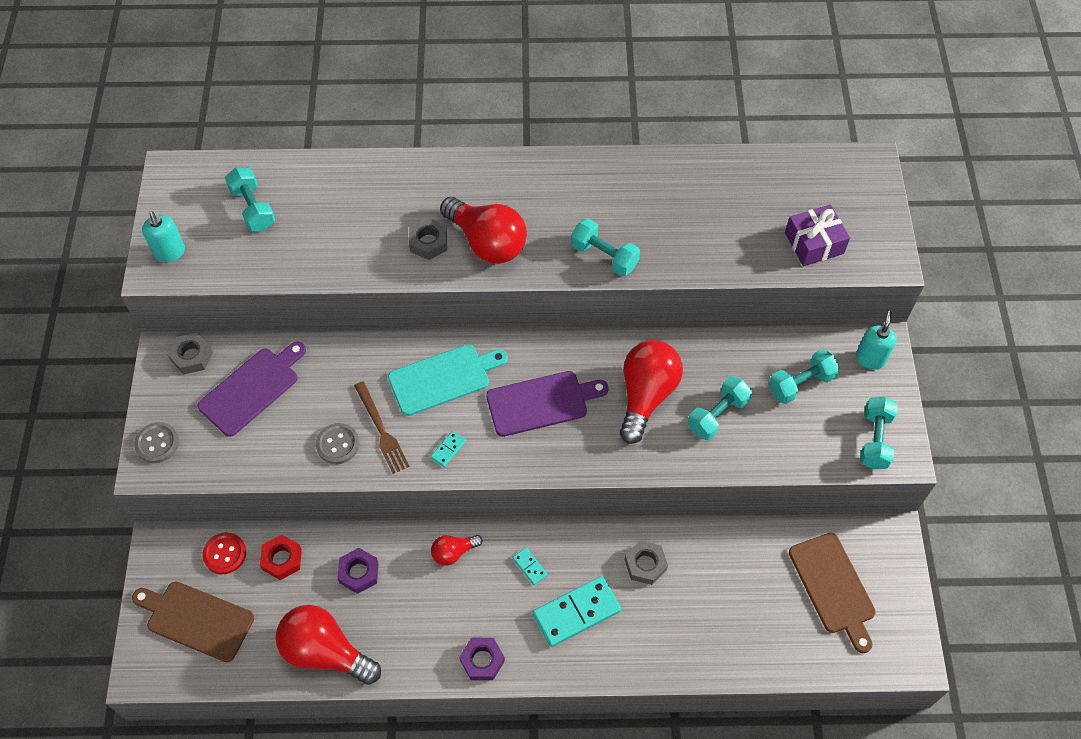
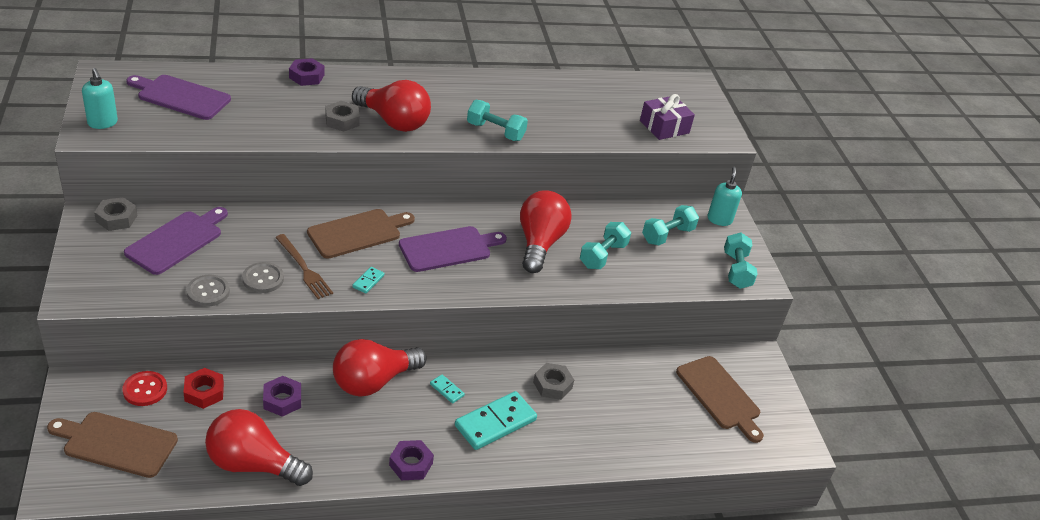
camera: 15 degrees left, 20 degrees down
(157, 443) = (83, 280): grey button -> grey button (208, 292)
(253, 208) = (180, 97): turquoise dumbbell -> purple cutting board
(394, 169) = (306, 76): none -> purple nut
(443, 378) = (358, 233): turquoise cutting board -> brown cutting board
(453, 552) = (373, 381): red light bulb -> red light bulb, size x1.98

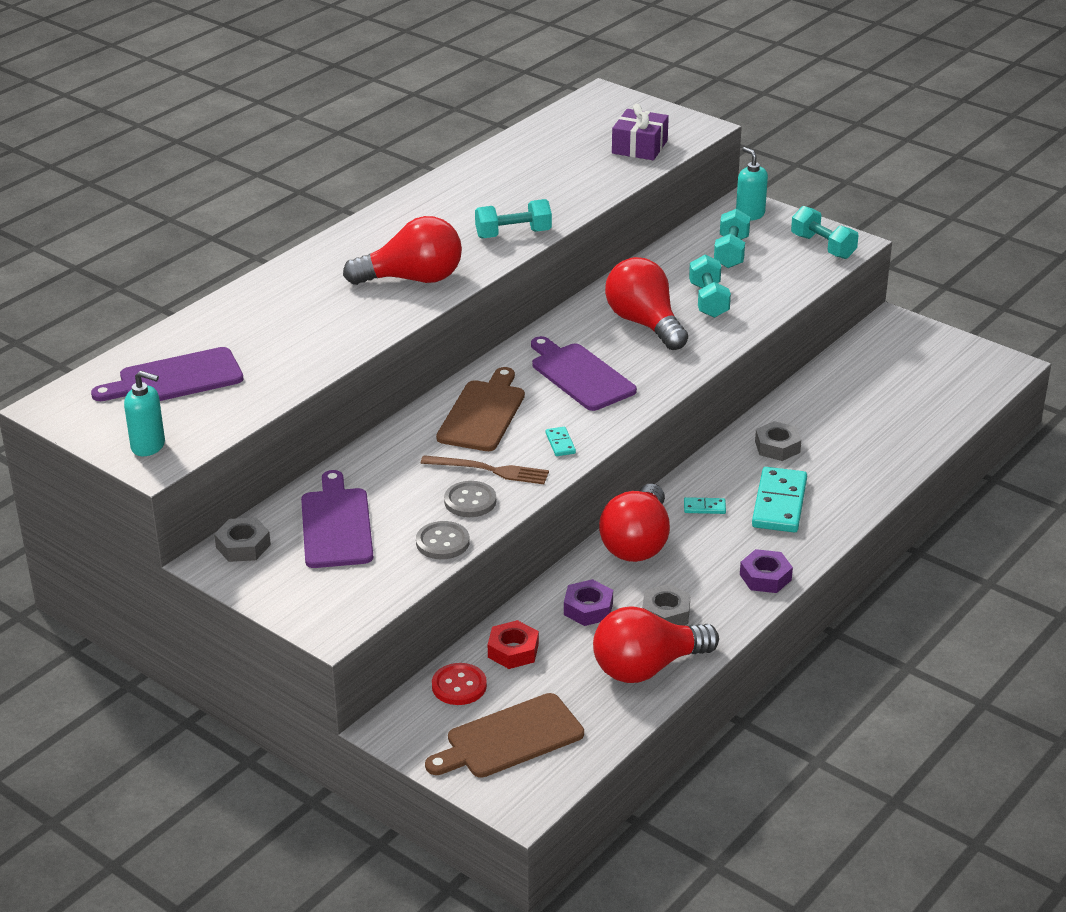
camera: 35 degrees left, 5 degrees down
(306, 76) = (258, 289): purple nut -> none
(342, 120) = (366, 306): grey nut -> grey nut (666, 613)
(448, 248) = (580, 375): purple cutting board -> purple cutting board turned 60 degrees counterclockwise
(720, 395) = (906, 368): brown cutting board -> none

